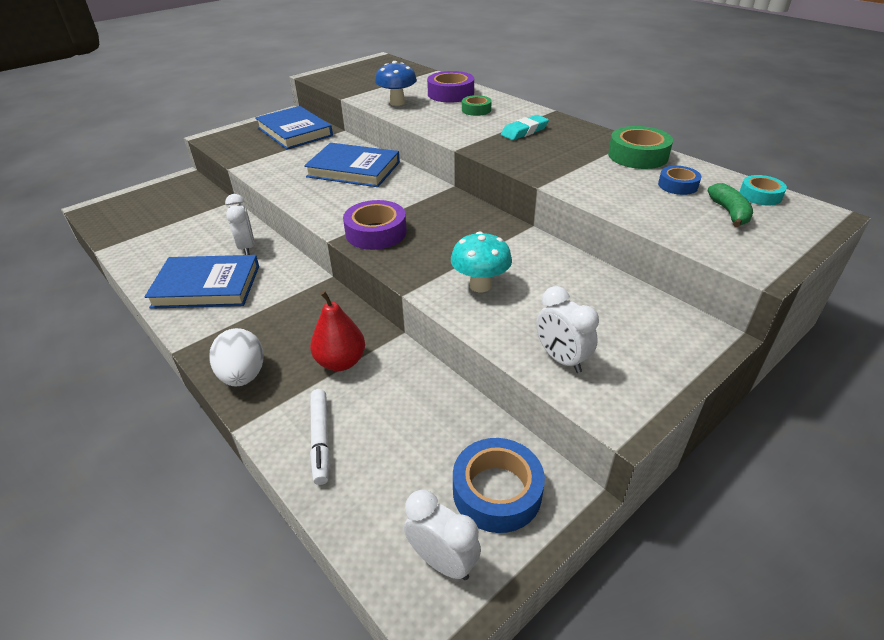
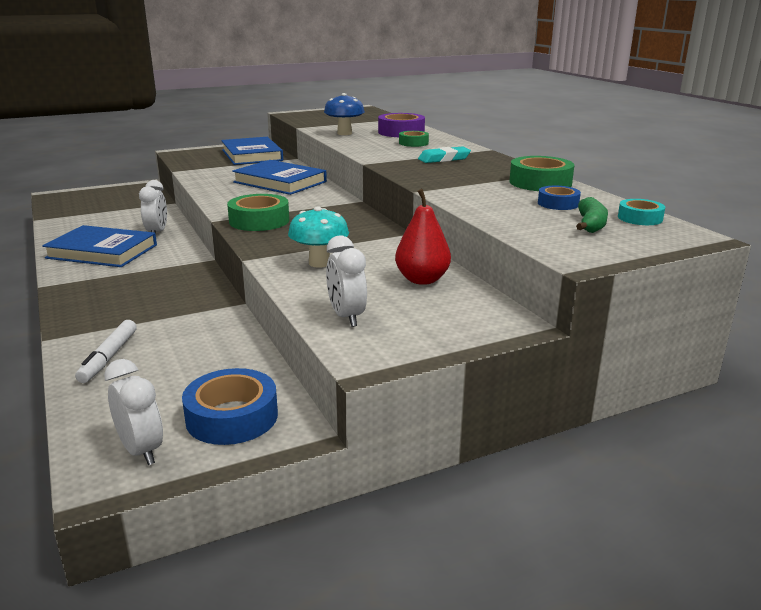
camera: 15 degrees right, 15 degrees down
(243, 375) = (81, 309): white egg -> none
(341, 362) = (171, 313): red pear -> red pear (422, 280)
(376, 232) = (259, 221): purple tape -> green tape

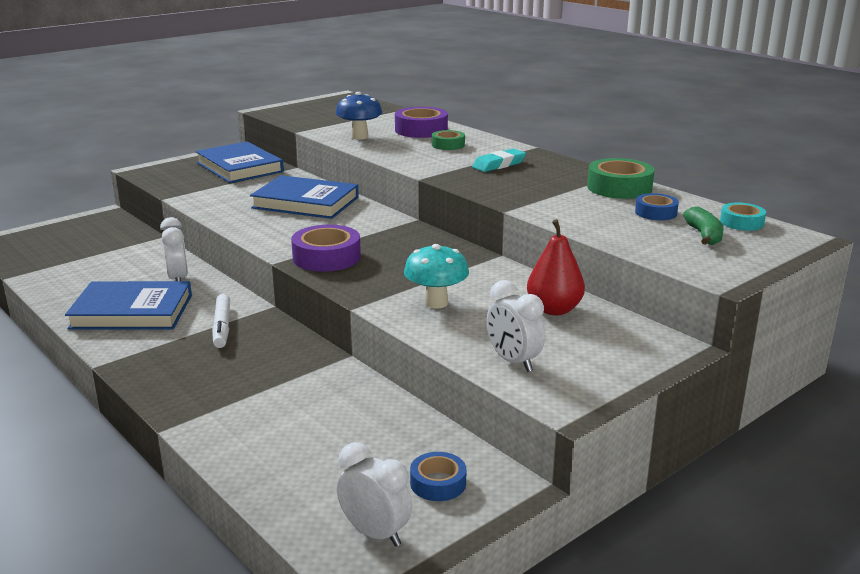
camera: 15 degrees left, 0 degrees up
(109, 357) = (254, 440): white marker -> white marker (222, 327)
(232, 417) = (438, 483): blue tape -> blue tape, size x0.60
(259, 221) = (326, 257): green tape -> purple tape

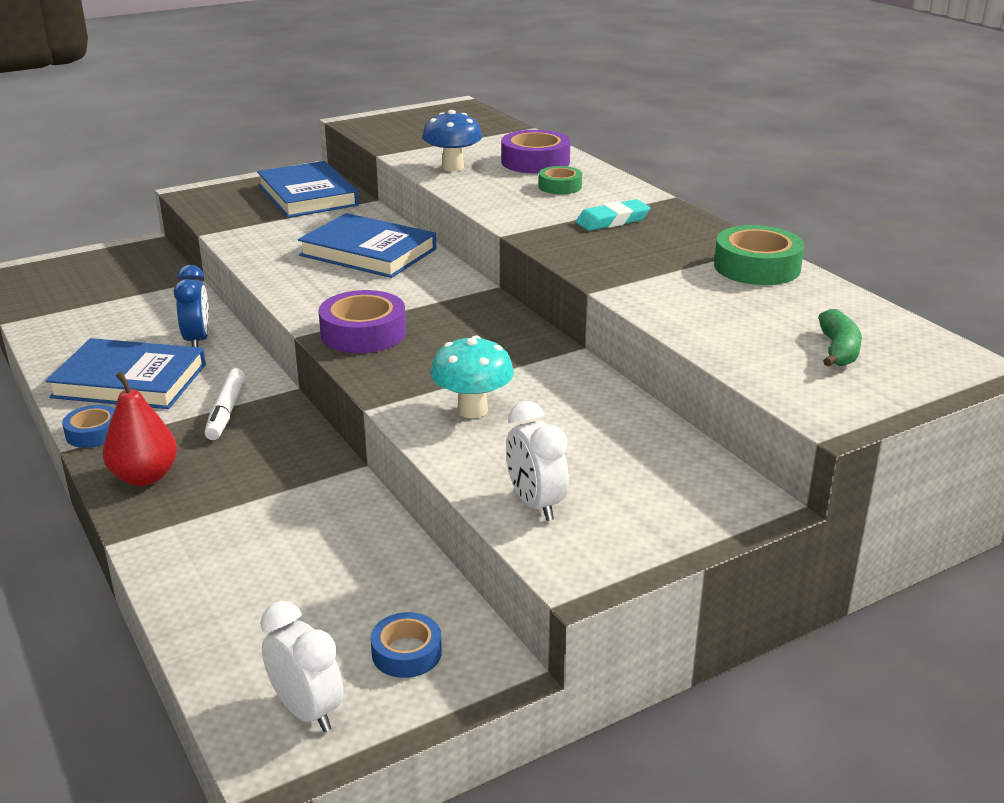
camera: 10 degrees right, 5 degrees up
(178, 279) = (197, 341): white clock -> blue clock
(554, 309) = (618, 434): red pear -> red pear (145, 477)
(656, 213) = (788, 310): blue tape -> blue tape (93, 433)
(741, 222) = (900, 334): turquoise tape -> none

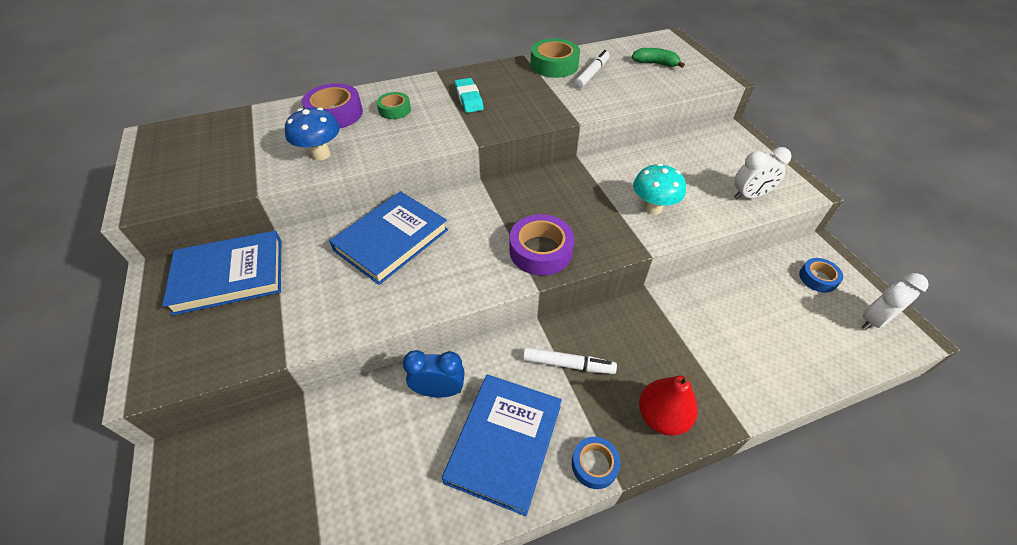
camera: 80 degrees left, 20 degrees up
(749, 296) = (592, 74): none -> white marker

